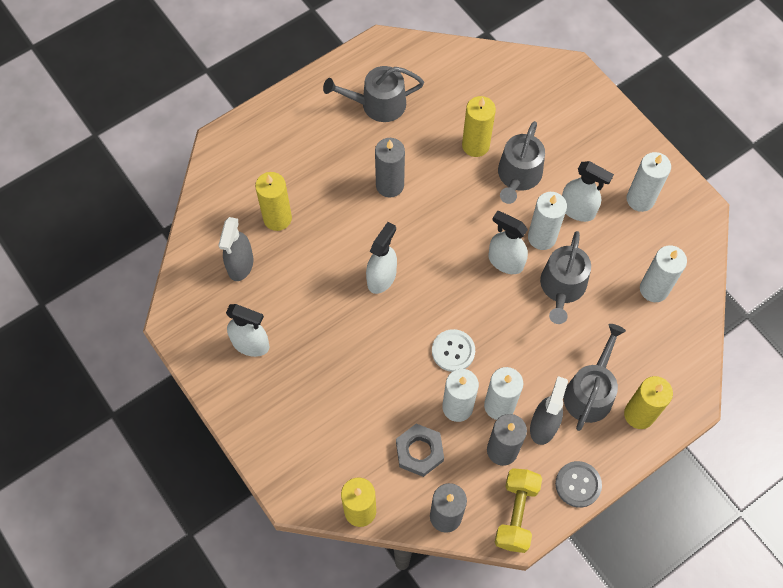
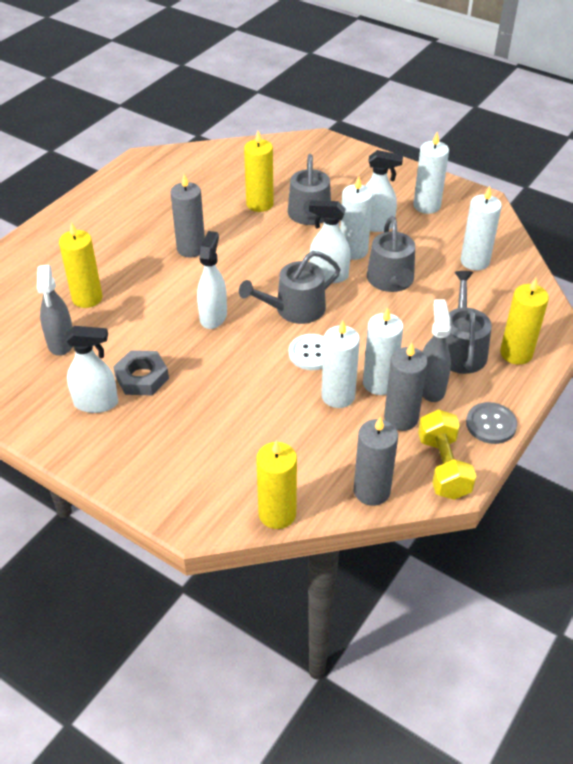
camera: 20 degrees left, 20 degrees down
(377, 104) = (154, 197): grey watering can -> grey watering can (294, 309)
(419, 451) = (317, 443): grey nut -> grey nut (142, 377)

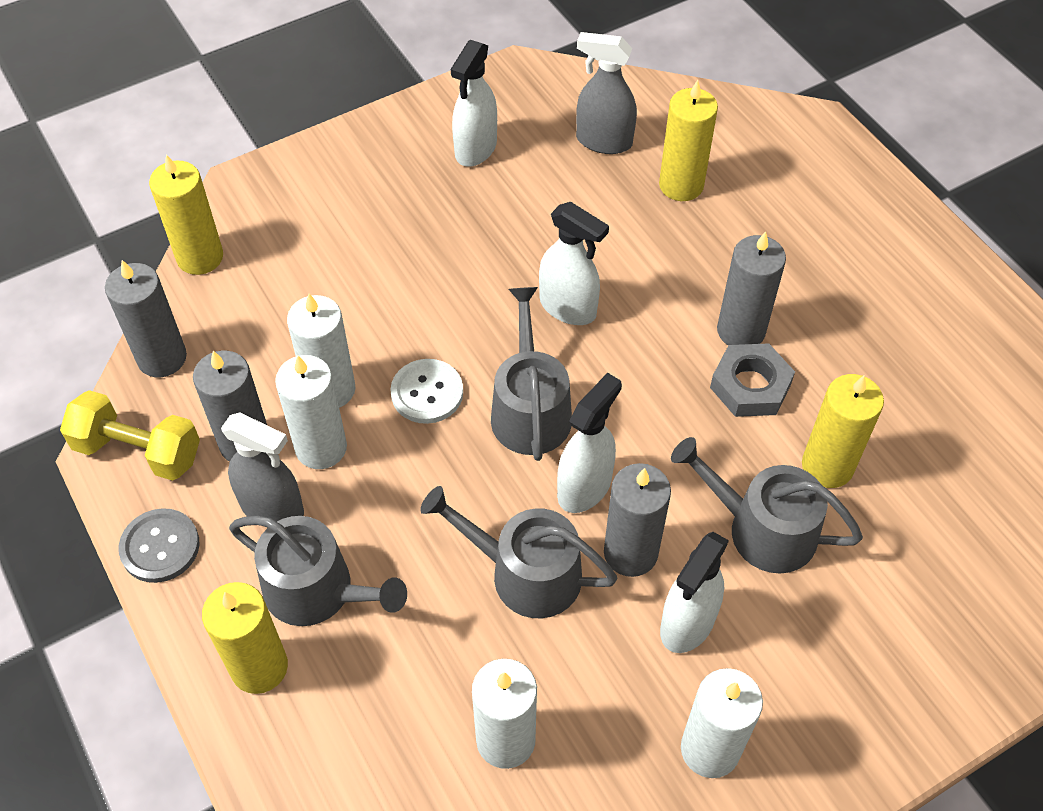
camera: 115 degrees right, 10 degrees up
(142, 377) = (493, 200): grey nut -> grey nut (750, 386)
(353, 251) = (630, 553): white candle -> grey candle

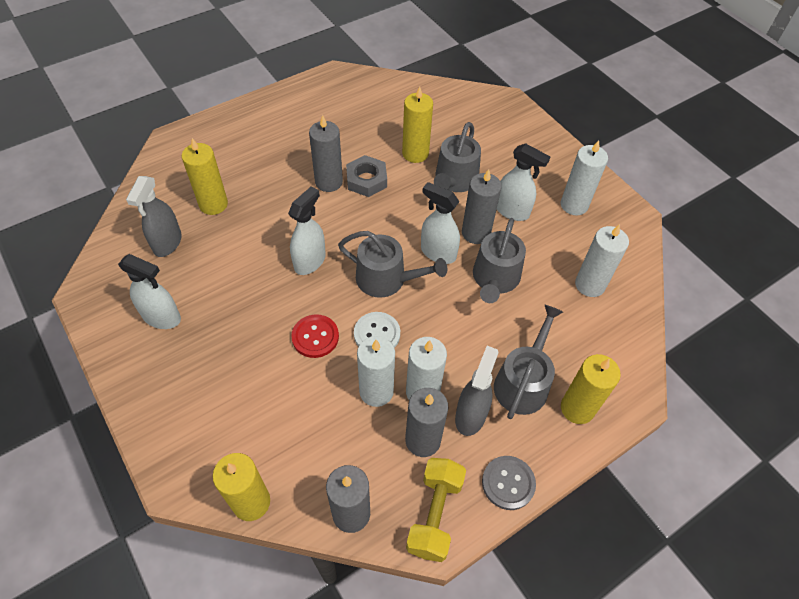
camera: 95 degrees left, 0 degrees up
(429, 316) = (315, 337): none -> red button
(530, 409) = (387, 279): grey watering can -> grey watering can turned 150 degrees counterclockwise

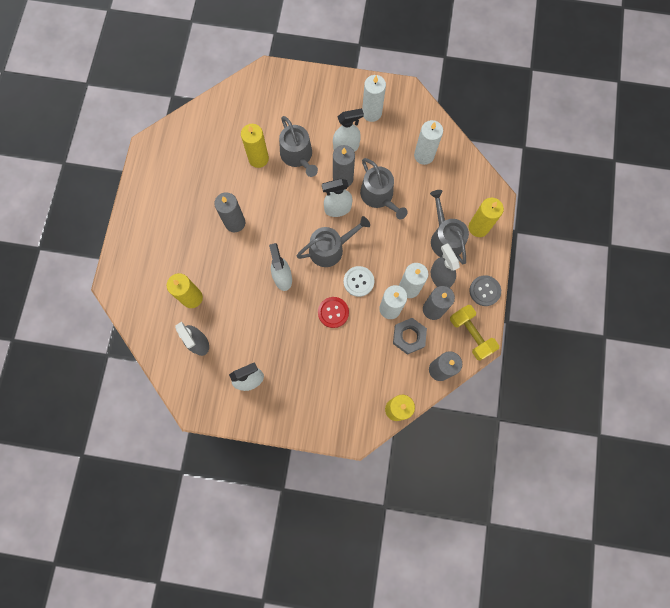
camera: 45 degrees left, 20 degrees up
(366, 180) = (253, 201): grey nut -> grey nut (409, 337)

